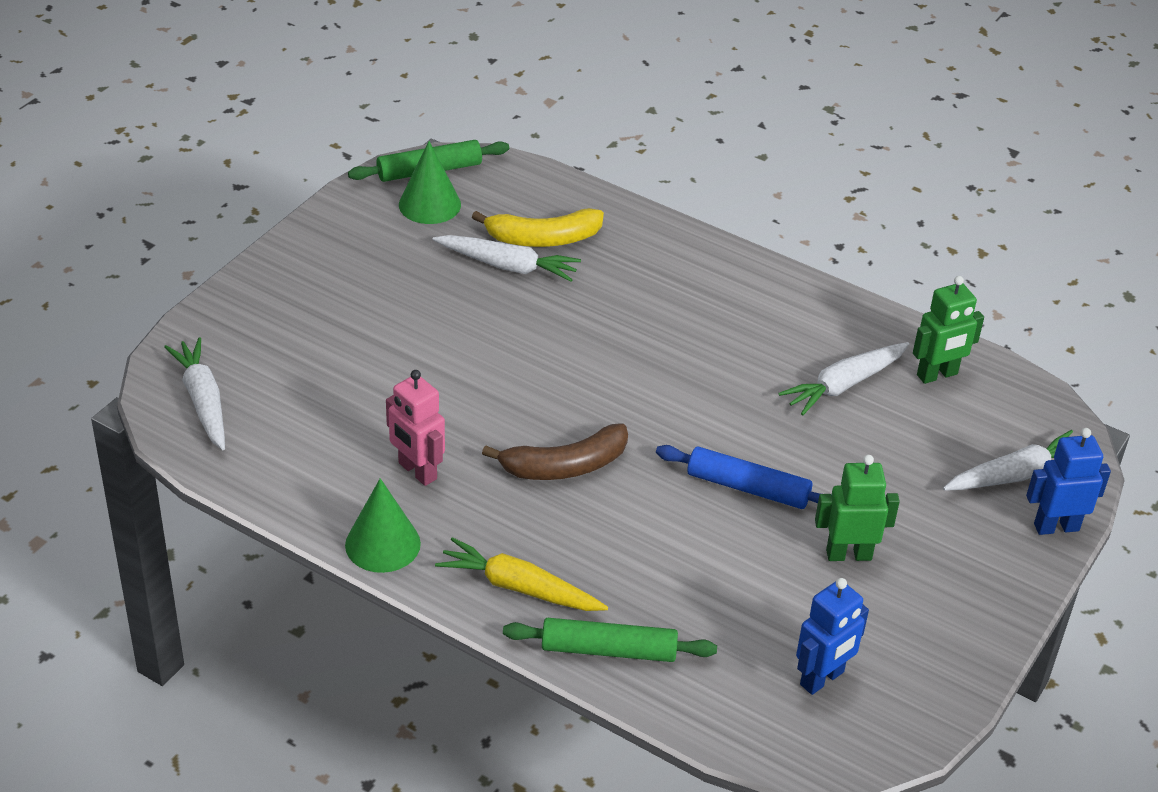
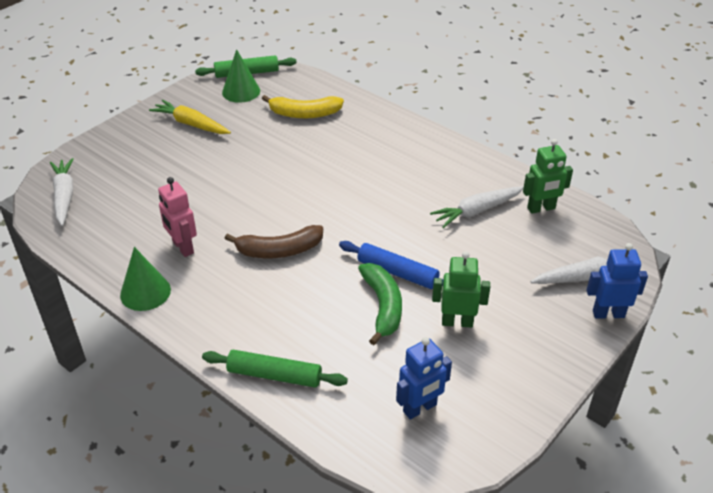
camera: 10 degrees right, 0 degrees up
(508, 266) = (278, 128): white carrot -> none
(519, 588) = (226, 327): yellow carrot -> yellow carrot (191, 124)
(738, 540) = (382, 306): none -> green banana

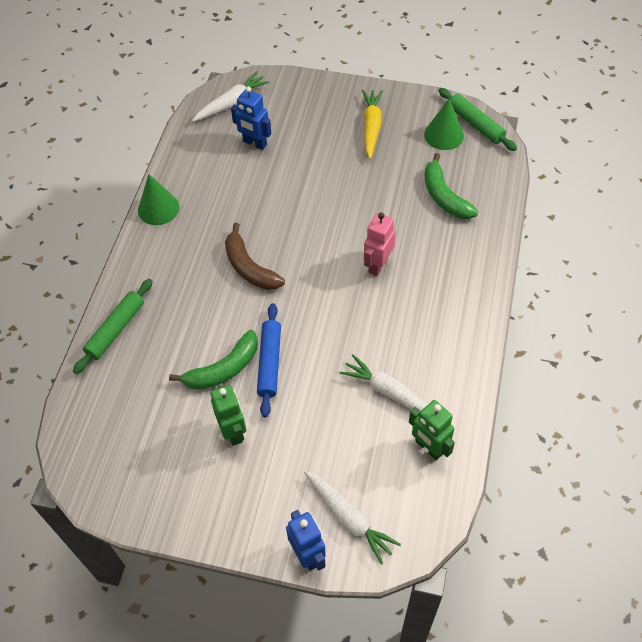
camera: 65 degrees right, 15 degrees up
(182, 247) = (217, 204): pink robot -> pink robot (378, 265)
(274, 375) = (115, 329): green rolling pin -> green rolling pin turned 45 degrees clockwise
(304, 114) = (444, 196): yellow banana -> green banana
(420, 408) = (126, 441): blue robot -> blue robot (254, 143)

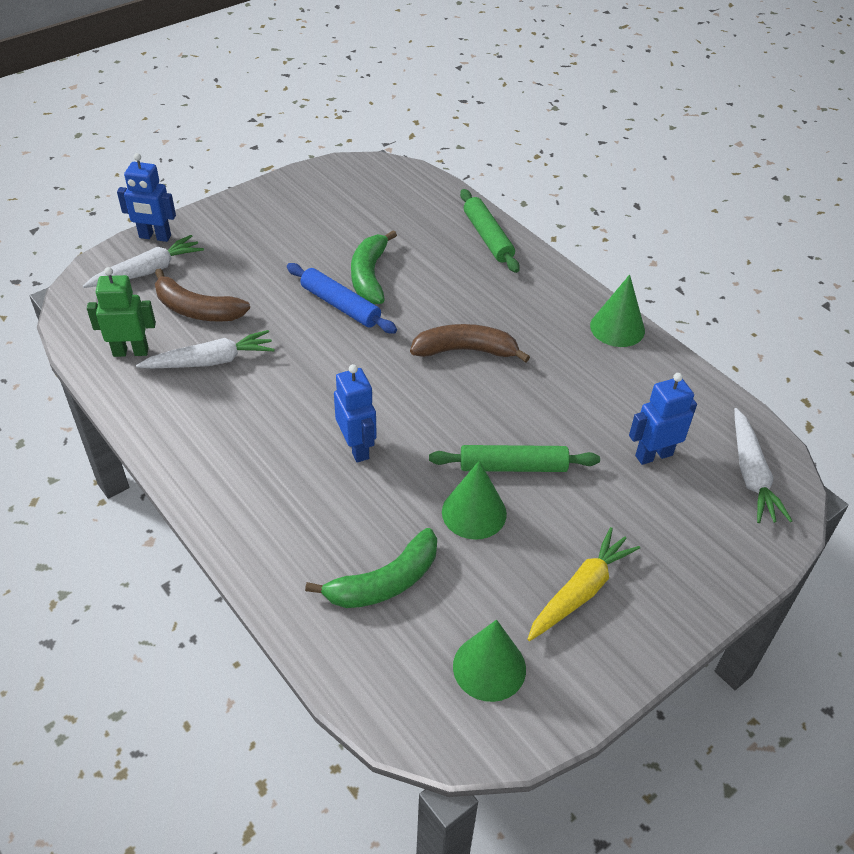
camera: 125 degrees right, 10 degrees down
(233, 431) = (303, 252): green robot -> none
(349, 518) = (147, 271): white carrot -> white carrot turned 150 degrees clockwise
(354, 446) = (196, 309): none -> brown banana
(367, 189) = (474, 512): none -> green cone
(371, 127) = (580, 591): yellow carrot -> yellow carrot turned 90 degrees counterclockwise
(378, 265) = (357, 448): pink robot -> blue robot
(444, 196) = (384, 582): green banana -> green banana turned 135 degrees clockwise
(475, 124) = (473, 727): green rolling pin -> green rolling pin (513, 466)

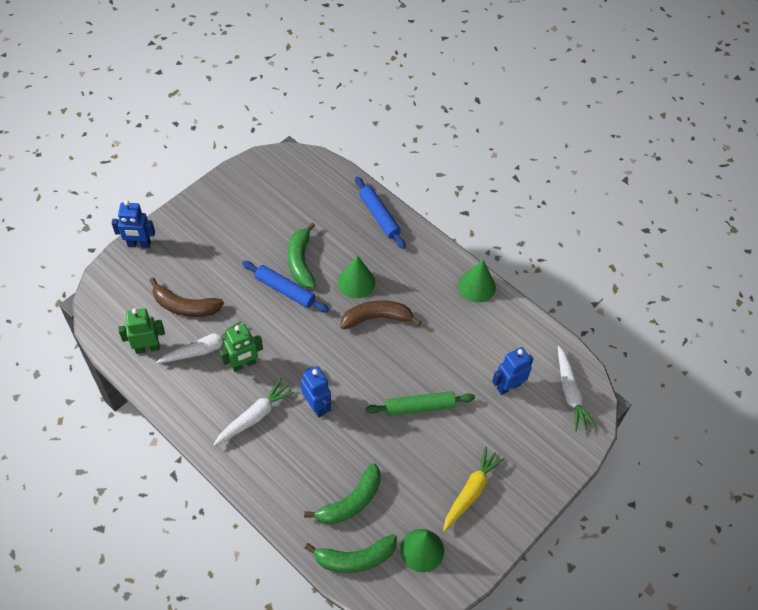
camera: 10 degrees left, 10 degrees up
(147, 271) = (141, 276): white carrot -> white carrot (254, 417)
(261, 385) = (244, 364): none -> green robot
(376, 665) = (355, 558): none -> green banana
(474, 512) = (399, 444): green cone -> green cone (356, 282)
(488, 237) = (379, 216): green rolling pin -> blue rolling pin

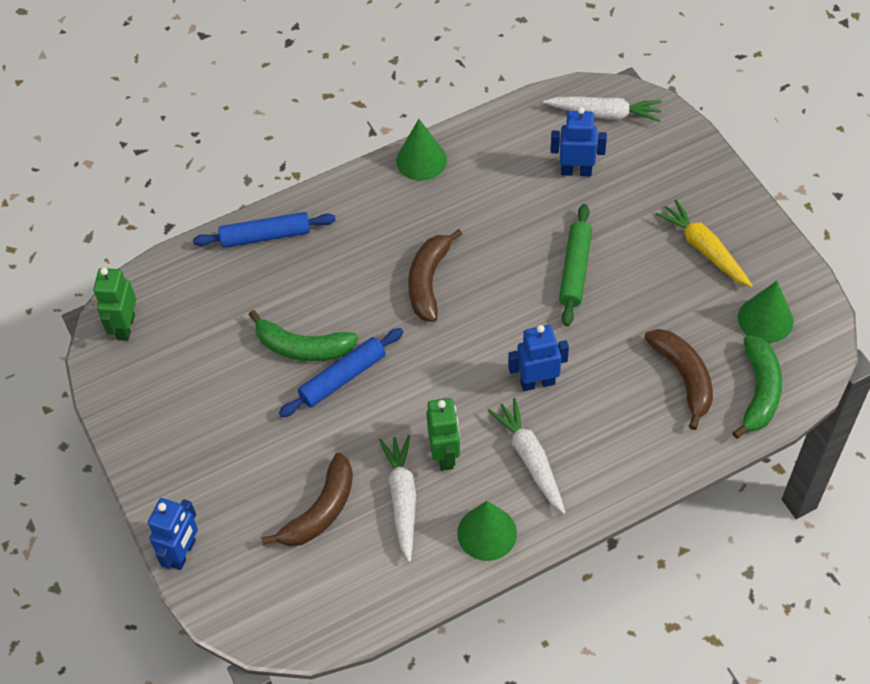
camera: 65 degrees left, 0 degrees up
(147, 348) = (374, 574): green robot -> green robot (125, 327)
(350, 502) = (683, 377): green banana -> brown banana
(356, 282) = (363, 290): green cone -> green cone (487, 533)
(508, 386) = (576, 171): blue robot -> blue robot turned 105 degrees clockwise

